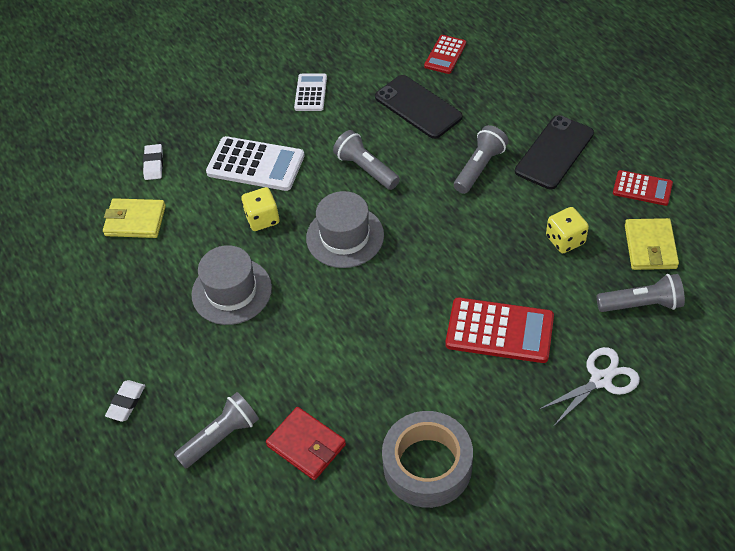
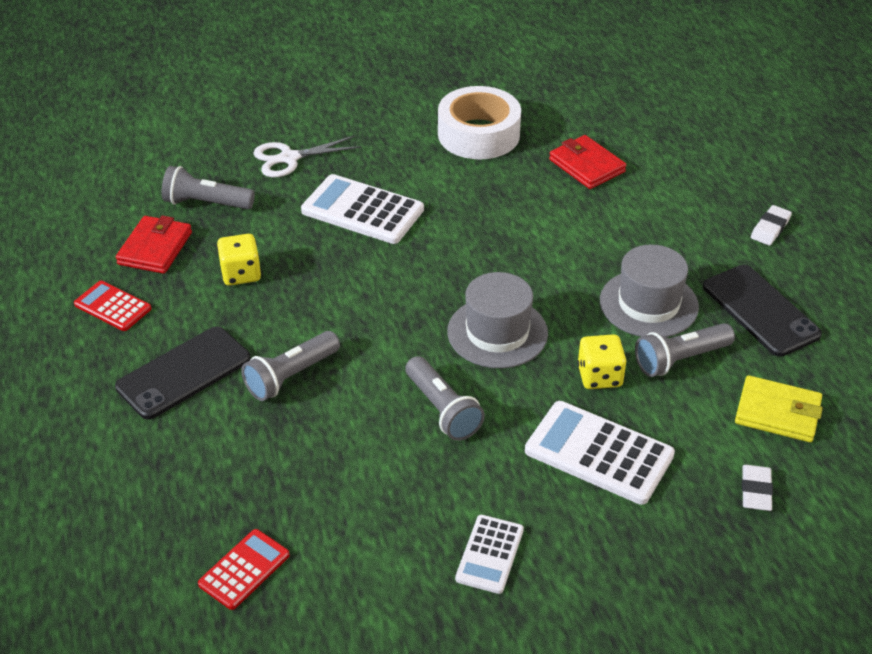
camera: 170 degrees left, 10 degrees down
(221, 437) = (670, 186): grey flashlight -> grey flashlight (680, 360)
(418, 107) = (331, 485): black phone -> black phone (760, 310)
(427, 465) = (478, 134): grey tape -> white tape
(499, 331) = (362, 210): red calculator -> white calculator
(650, 247) = (155, 248): yellow wallet -> red wallet

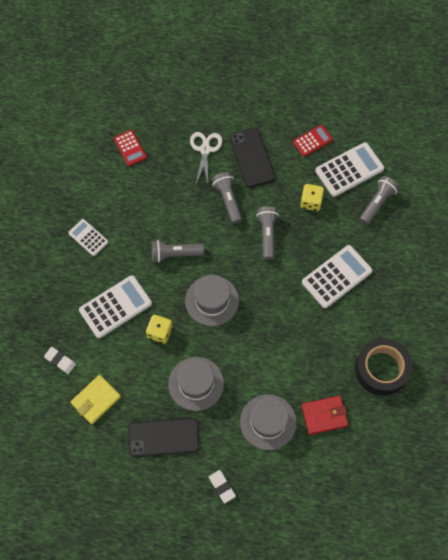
camera: 115 degrees right, 25 degrees up
(155, 248) = (349, 170): red wallet -> white calculator
(289, 158) = (401, 257): white scissors -> white scissors (205, 149)
(478, 134) = (381, 369): white tape -> black tape
(641, 213) = (268, 422): none -> grey hat
(680, 360) = (151, 376): grey flashlight -> grey flashlight (267, 234)

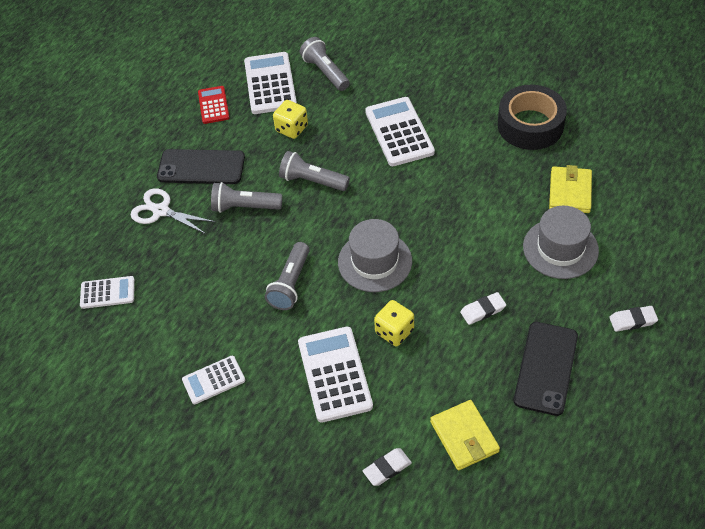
camera: 65 degrees left, 15 degrees down
(130, 148) = (107, 293): red calculator -> white calculator
(196, 383) = (483, 310): grey hat -> white eraser
(324, 415) = (570, 192): red wallet -> yellow wallet

